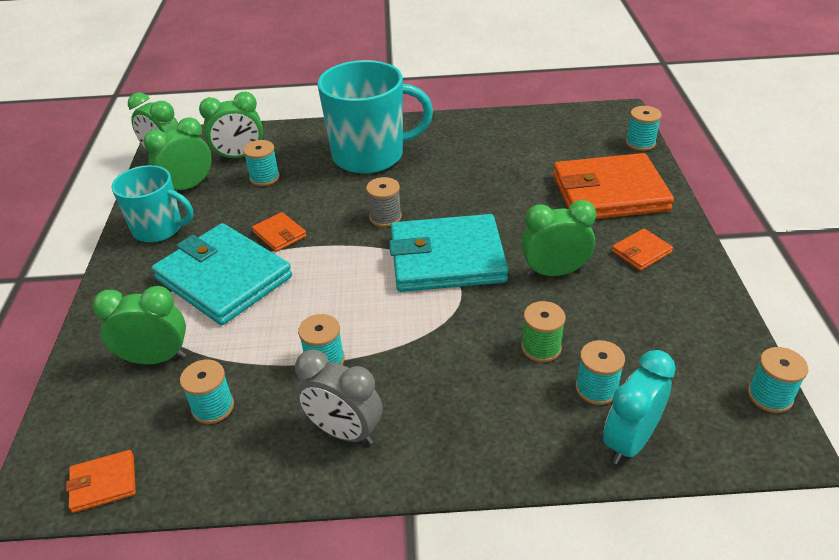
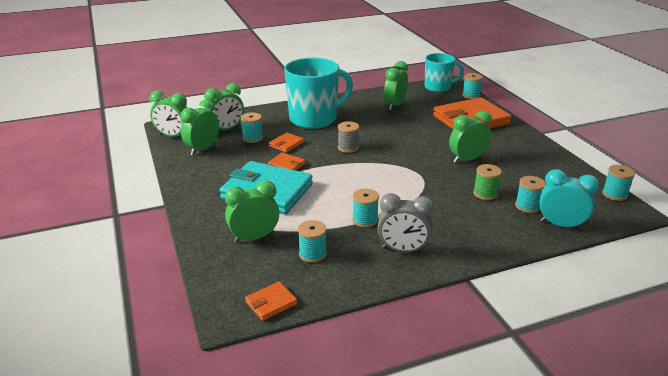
camera: 20 degrees left, 10 degrees down
(159, 229) = (200, 173): turquoise mug -> turquoise mug (438, 87)
(447, 258) = (401, 162): turquoise wallet -> none
(505, 146) = (395, 105): none -> green clock
(630, 441) = (560, 225): turquoise clock -> turquoise clock turned 90 degrees clockwise
(641, 252) = (507, 144): orange wallet -> orange wallet (286, 144)

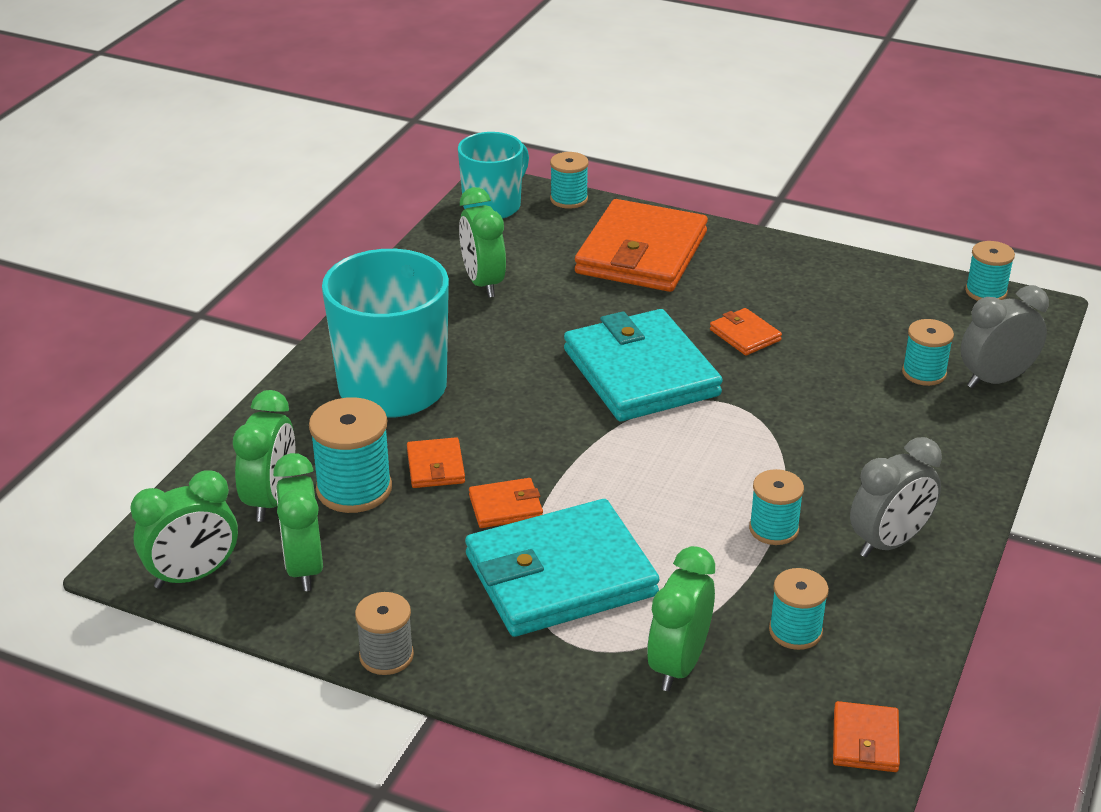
camera: 45 degrees left, 5 degrees up
(252, 138) = (354, 489): turquoise spool -> turquoise spool, size x1.57
(348, 148) = (546, 414): grey spool -> grey spool (386, 656)
(404, 152) = (641, 372): none -> turquoise wallet
(467, 159) = (745, 335): green clock -> orange wallet
(485, 194) = (850, 383): green spool -> none
(560, 225) = (995, 380): turquoise clock -> grey clock

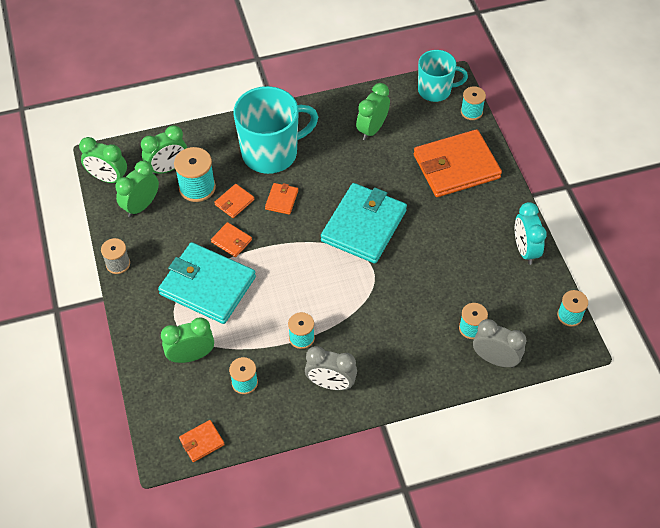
camera: 50 degrees right, 20 degrees up
(745, 335) = (431, 244): orange wallet -> orange wallet (281, 200)
(844, 271) = (525, 250): none -> turquoise clock

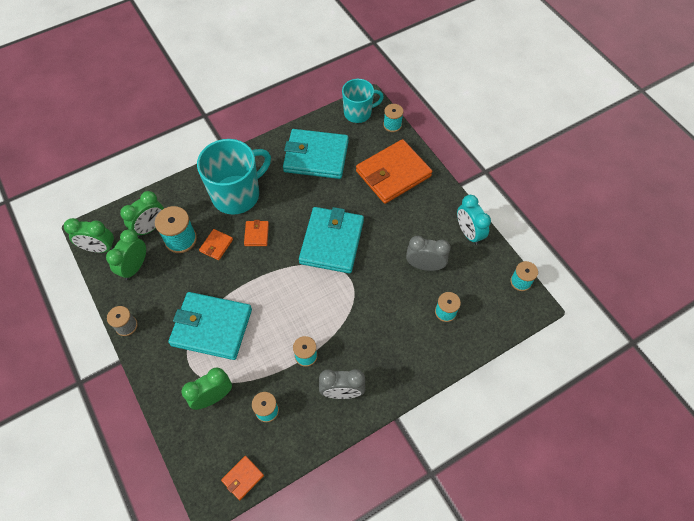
camera: 15 degrees left, 5 degrees up
(231, 241) = (222, 281): orange wallet -> none
(372, 129) = (316, 156): green clock -> turquoise wallet
(495, 359) = (472, 335): grey clock -> grey clock (424, 265)

